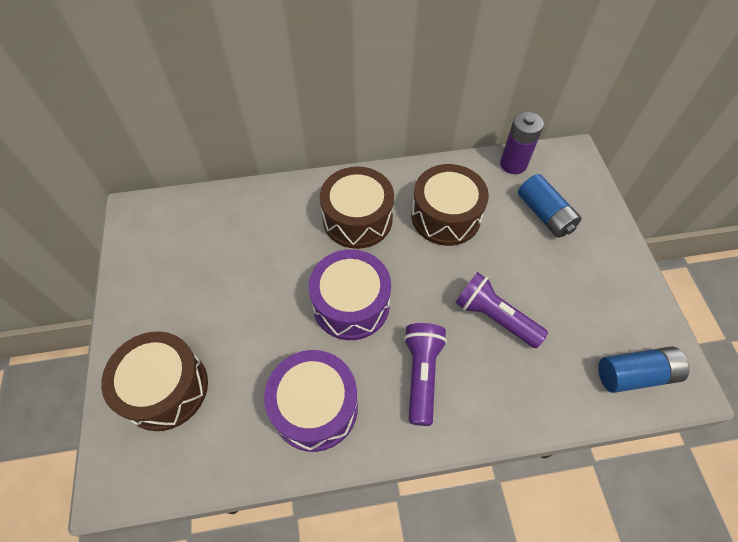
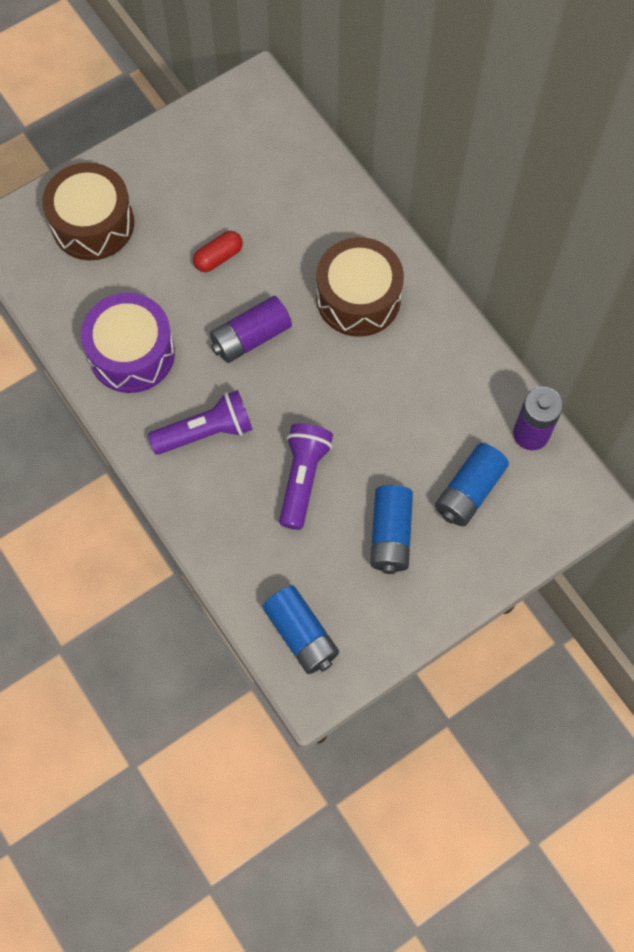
camera: 65 degrees right, 10 degrees up
(265, 299) = (218, 257): none -> red capsule
(351, 304) = (251, 337): purple drum -> purple battery
(445, 216) = (409, 386): brown drum -> none
(564, 276) = (390, 534): none -> blue battery

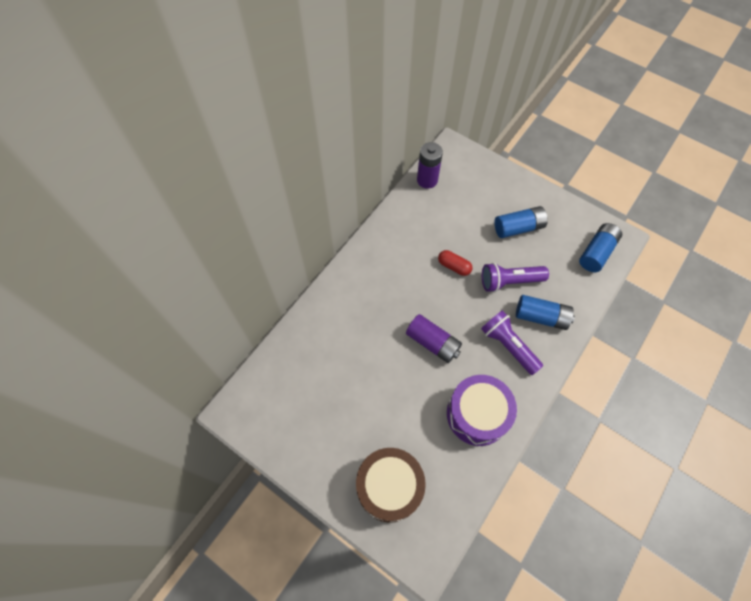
camera: 110 degrees left, 5 degrees down
(218, 257) = (383, 385): red capsule -> red capsule (454, 266)
(358, 298) = (379, 289): brown drum -> none
(469, 491) = (474, 199): blue battery -> blue battery (541, 317)

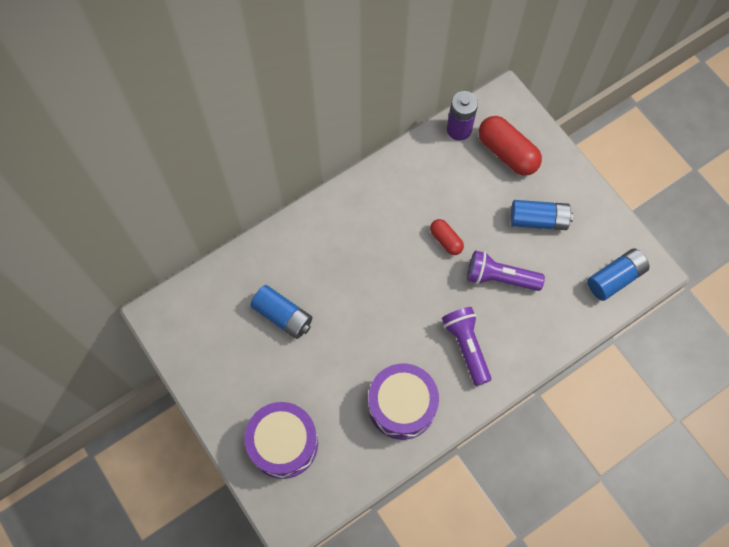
camera: 20 degrees right, 5 degrees up
(389, 487) = (283, 443): brown drum -> purple drum
(433, 343) = (387, 315): purple battery -> none
(471, 186) = (507, 153): none -> red capsule
(541, 317) = (517, 328): blue battery -> blue battery (283, 316)

